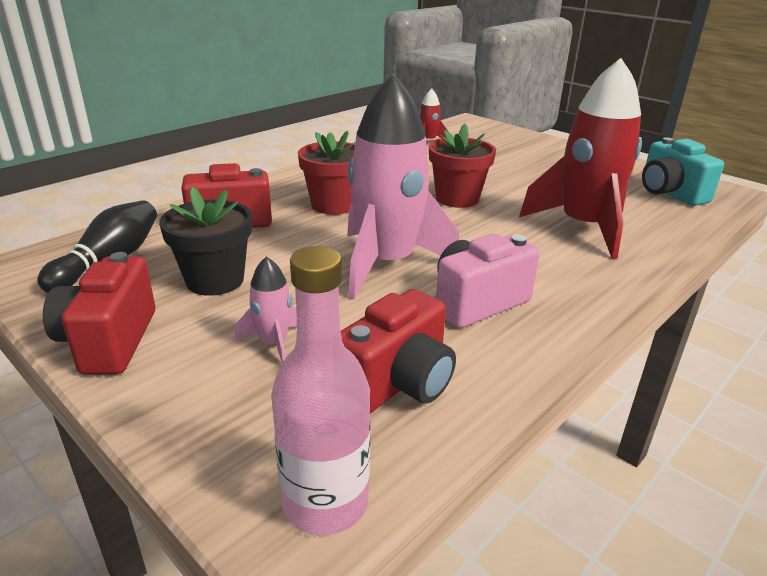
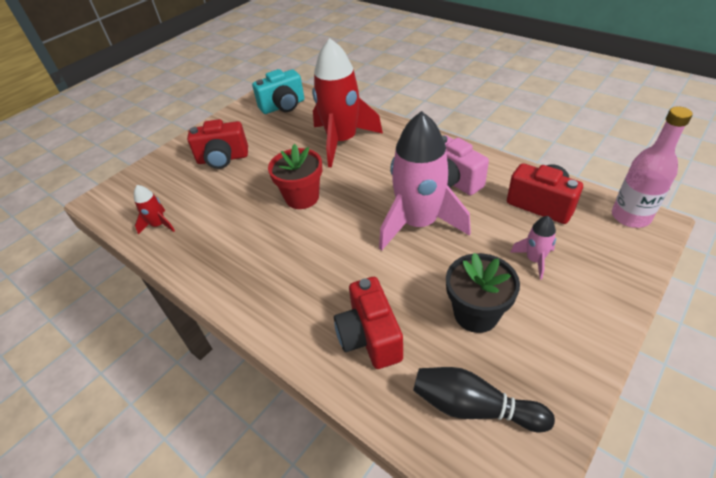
camera: 90 degrees left, 15 degrees up
(109, 341) = (578, 348): red camera -> red camera (223, 159)
(333, 205) = (324, 269): red flower pot -> none

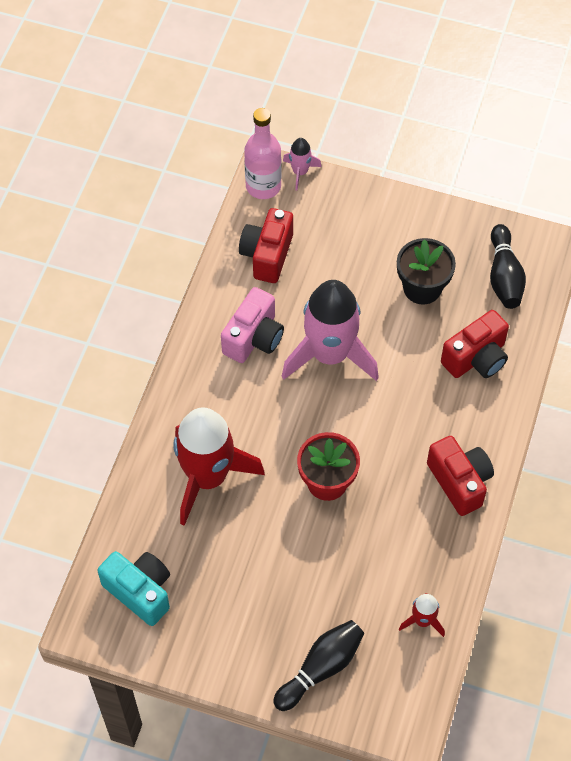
camera: 115 degrees left, 15 degrees up
(175, 168) = (321, 668): none -> black bowling pin
(223, 159) = (284, 613): red camera -> red camera (459, 482)
(534, 260) = (345, 254): pink rocket -> pink rocket (300, 172)

